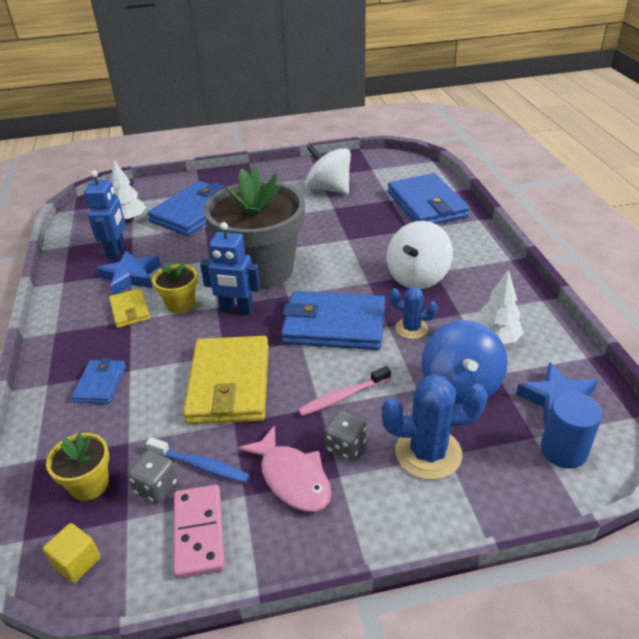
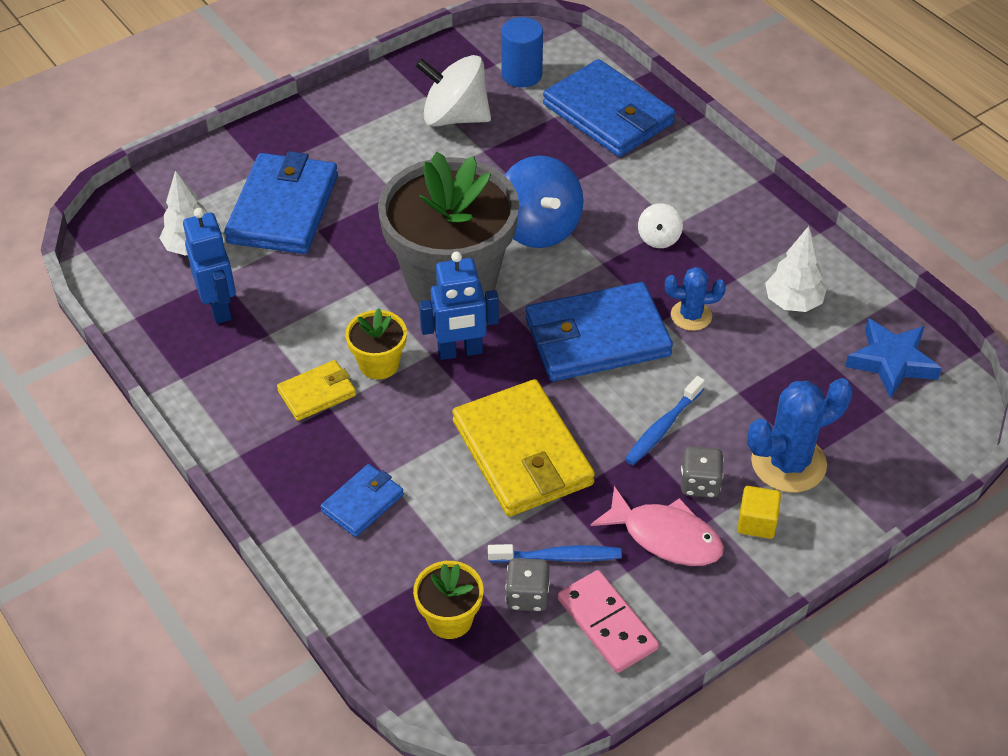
camera: 25 degrees left, 10 degrees up
(77, 562) = (503, 697): yellow cube -> yellow cube (756, 522)
(100, 384) = (362, 503): blue wallet -> blue wallet turned 60 degrees clockwise
(130, 310) = (317, 393): yellow wallet -> yellow wallet turned 75 degrees counterclockwise
(131, 277) = (275, 342): blue star -> none
(342, 396) = (662, 427): pink toothbrush -> blue toothbrush
(417, 277) = (659, 238): white spinning top -> white spinning top, size x0.49
(460, 386) = (783, 374): blue spinning top -> blue spinning top (539, 228)
(563, 450) = (918, 416): blue cylinder -> blue cylinder (521, 75)

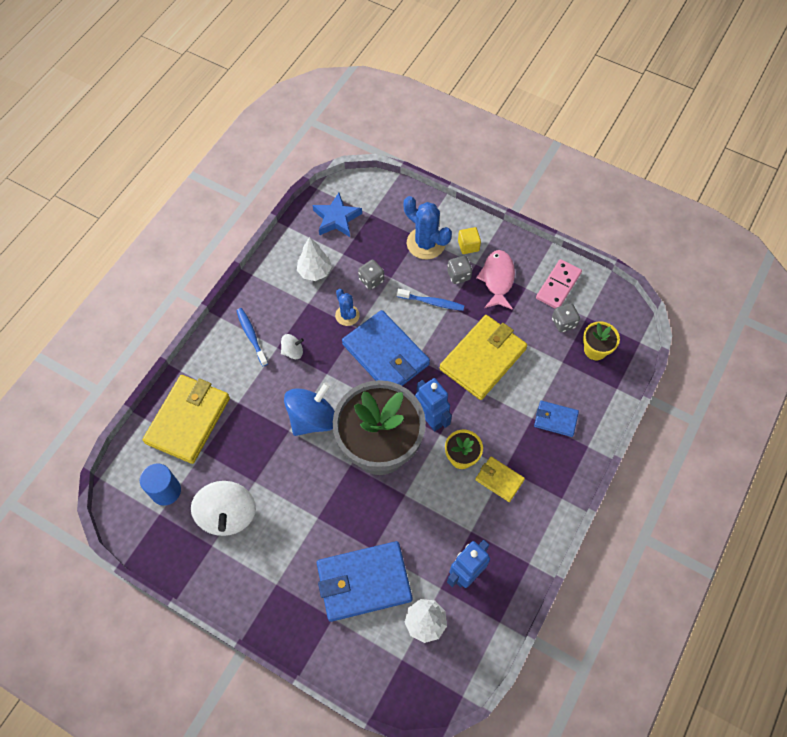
camera: 115 degrees left, 15 degrees up
(558, 557) = (535, 318): blue toothbrush -> blue toothbrush (251, 336)
(608, 114) = (188, 420): blue wallet -> yellow wallet
(744, 365) = (371, 280): none -> grey dice

